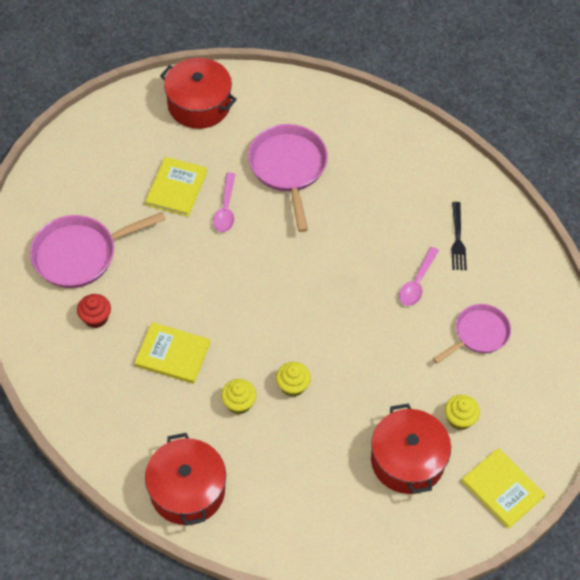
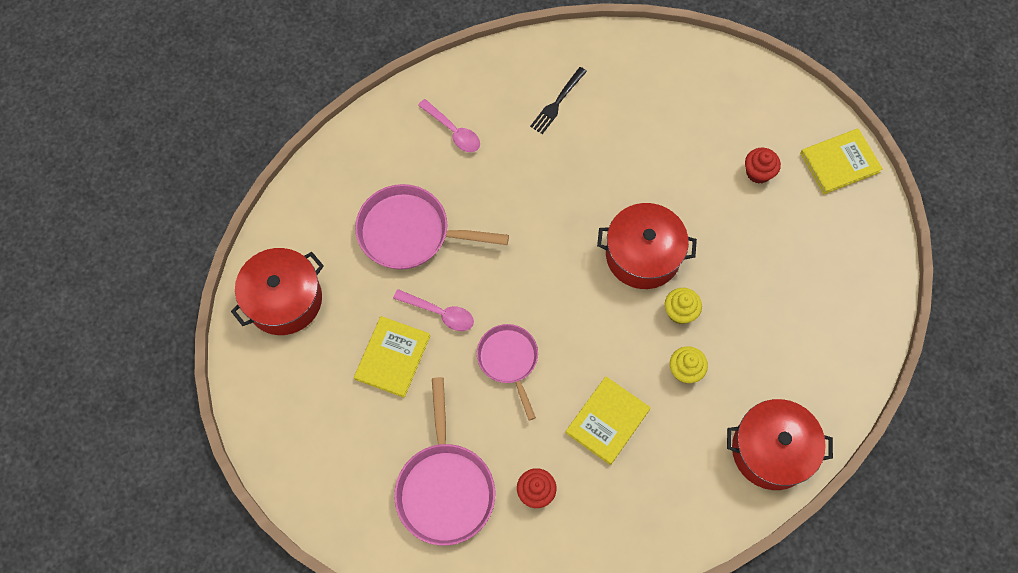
camera: 70 degrees left, 10 degrees up
(176, 188) = (392, 357): yellow book -> yellow book turned 75 degrees clockwise
(407, 460) = (790, 233): red pot -> red pot (643, 255)
(417, 282) = (595, 157): pink spoon -> pink spoon (453, 131)
(457, 239) = (557, 103): black fork -> black fork turned 105 degrees clockwise
(459, 419) = (758, 172): yellow cupcake -> red cupcake
(478, 334) = (671, 123): pink pan -> pink pan (509, 360)

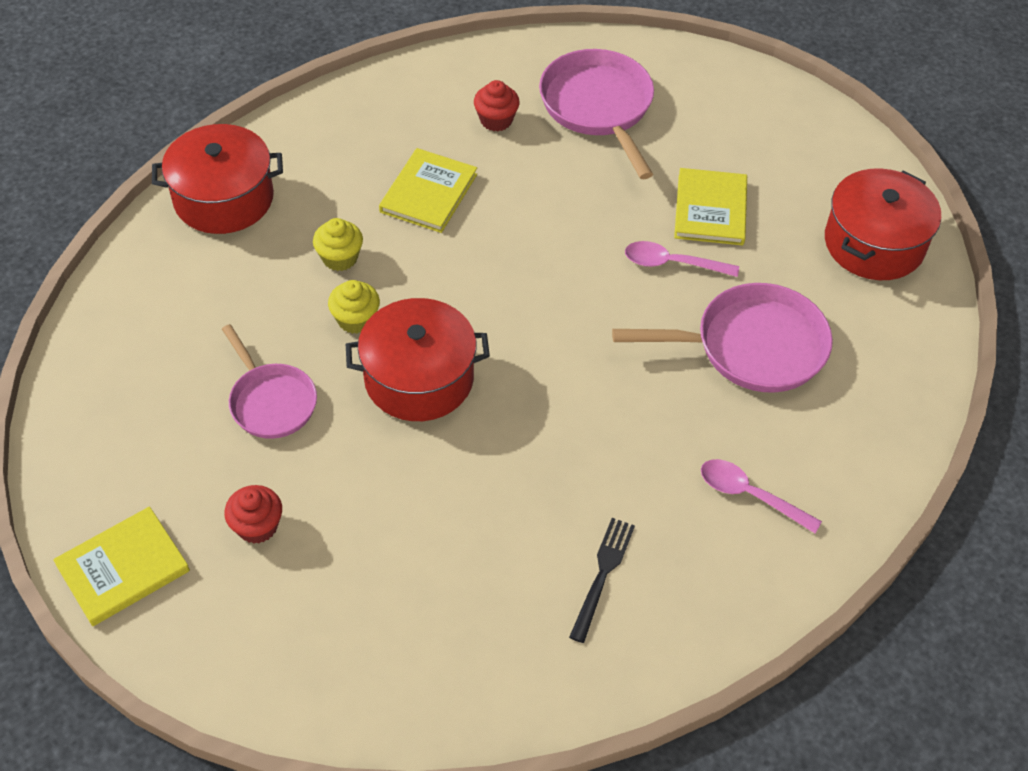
camera: 165 degrees right, 15 degrees down
(509, 360) = (566, 230): pink pan -> pink pan (271, 401)

